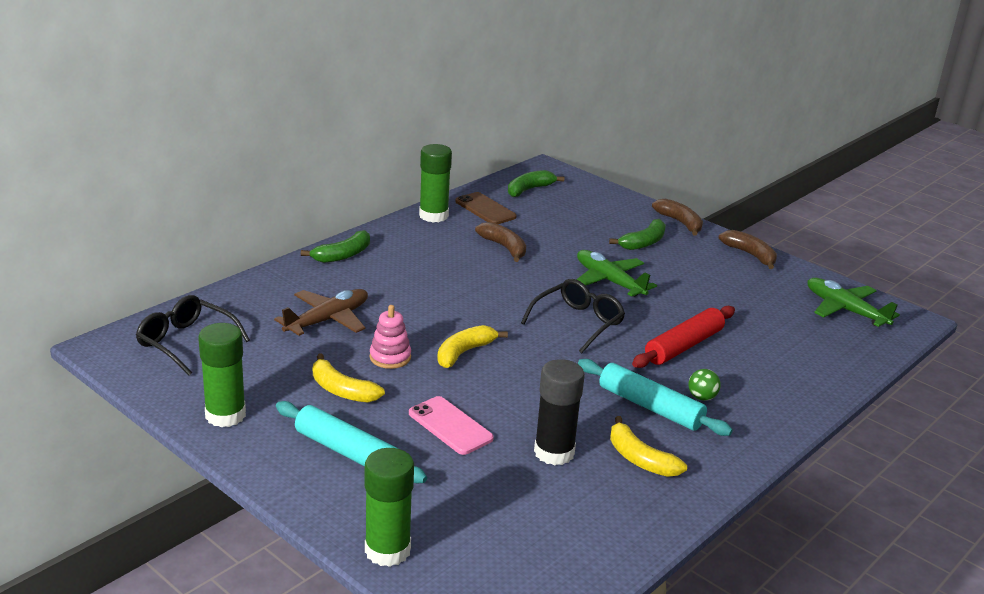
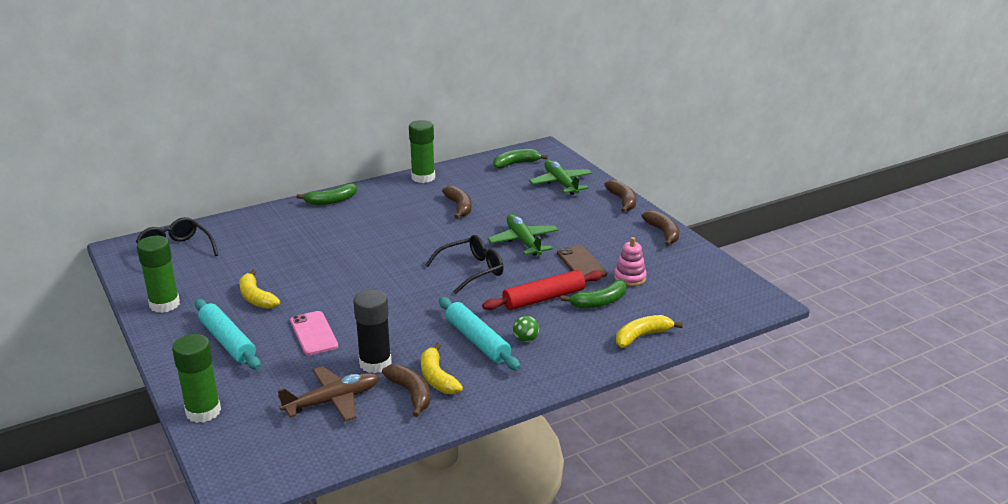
camera: 20 degrees right, 0 degrees up
(327, 320) = (284, 247): brown plane -> brown plane (332, 401)
(390, 357) = (308, 279): pink stacking toy -> pink stacking toy (630, 278)
(464, 353) = (365, 282): yellow banana -> yellow banana (642, 336)
(485, 209) = (468, 176): brown phone -> brown phone (581, 263)
(625, 483) = (411, 393): none -> brown banana
(643, 242) = (577, 214): green banana -> green banana (599, 302)
(845, 310) = (711, 287): green plane -> green plane (561, 183)

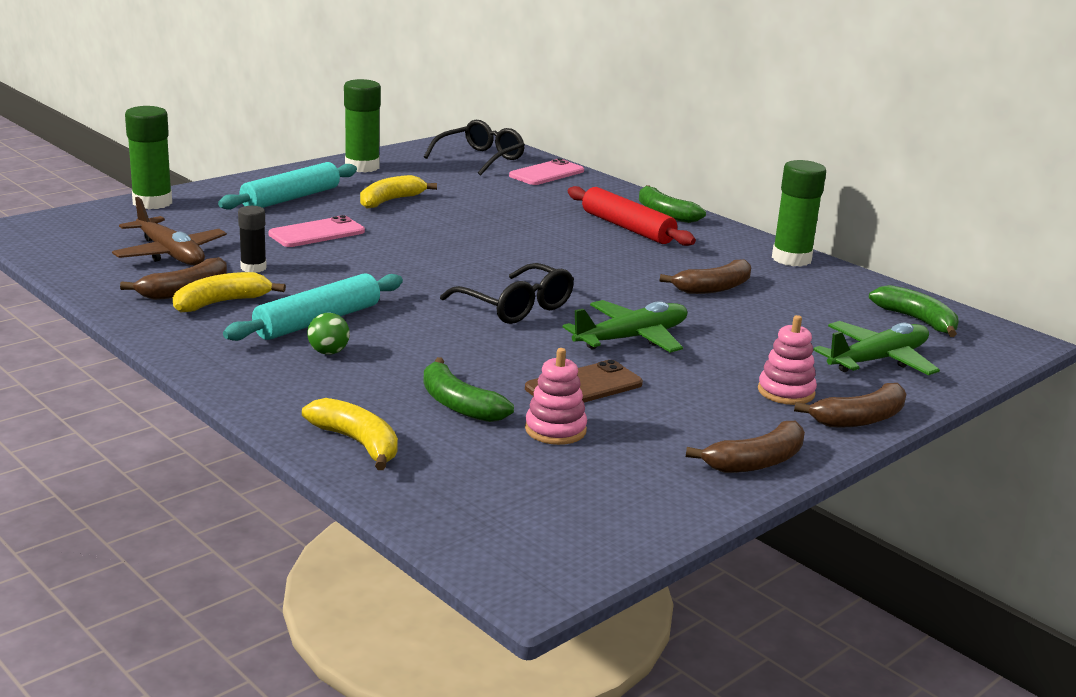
camera: 75 degrees right, 5 degrees down
(227, 229) = (547, 173): none -> pink phone
(375, 363) = (253, 268): black glue stick -> black glue stick, size x0.59
(543, 298) = (453, 360): red rolling pin -> red rolling pin (627, 228)
(593, 212) = (786, 392): none -> pink stacking toy

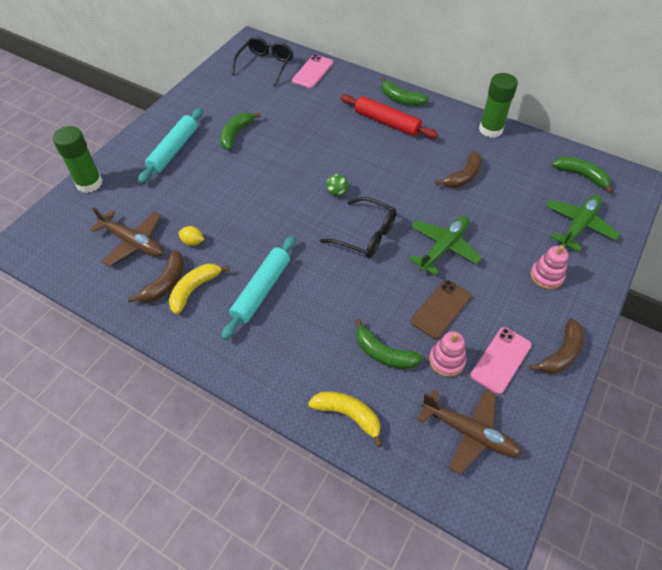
camera: 15 degrees left, 30 degrees up
(253, 268) = (193, 242): black glue stick -> yellow lemon
(317, 233) = (210, 187): pink phone -> pink phone (501, 360)
(328, 352) = (284, 323): green ball -> green ball (337, 192)
(362, 167) = (198, 97): green glue stick -> none
(390, 201) = (236, 134): yellow banana -> green banana
(539, 497) = (468, 432): none -> brown plane
(860, 419) = (594, 290): brown banana -> none

